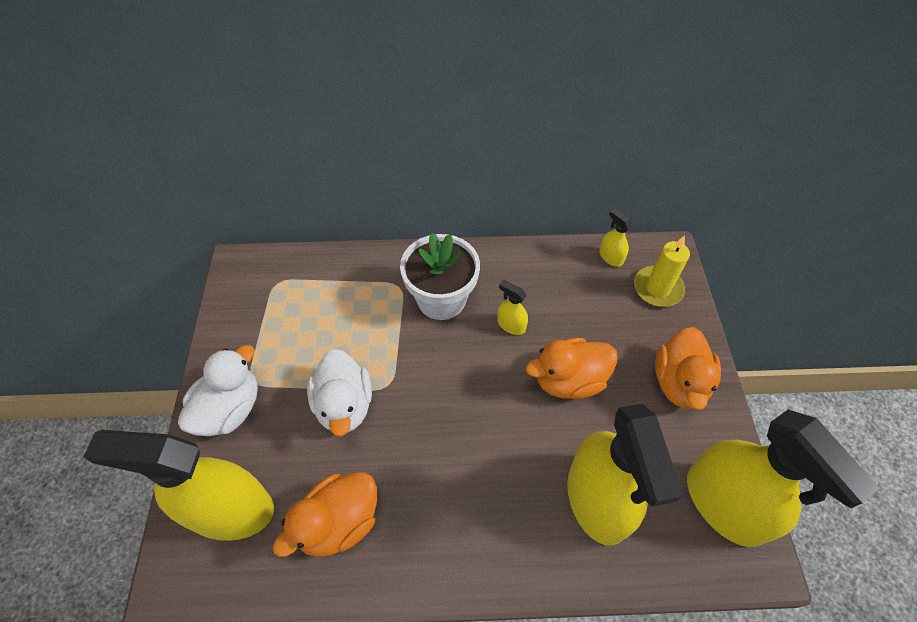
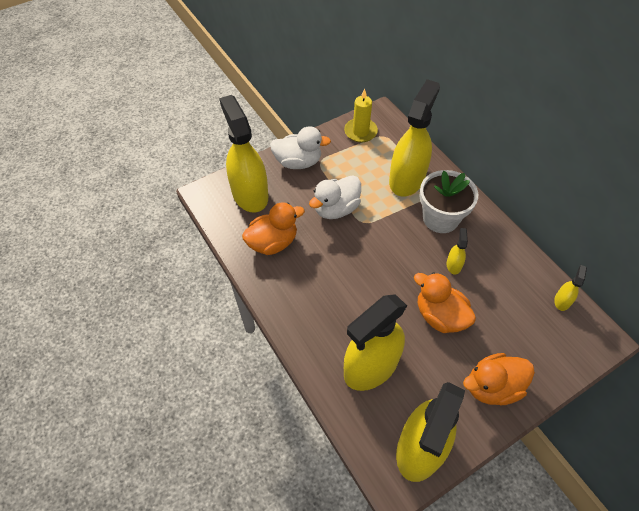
camera: 60 degrees right, 0 degrees up
(339, 522) = (273, 242): orange duck -> orange duck turned 135 degrees clockwise
(361, 298) = (407, 179): none -> yellow spray bottle
(657, 288) = (562, 343): yellow candle -> yellow candle (360, 132)

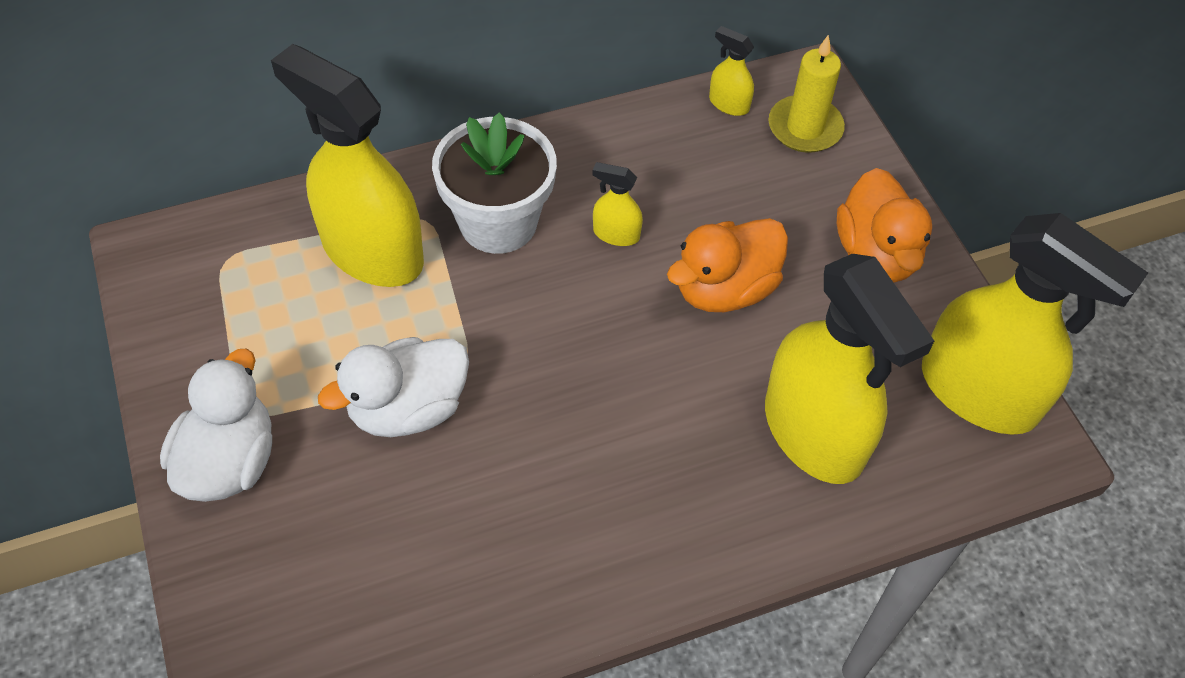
camera: 80 degrees left, 0 degrees up
(250, 194) = (291, 596): yellow spray bottle -> none
(273, 242) = (464, 565): orange duck -> none
(336, 209) = (408, 408): white duck -> white duck turned 90 degrees clockwise
(360, 132) = (189, 304): yellow candle -> yellow candle (805, 128)

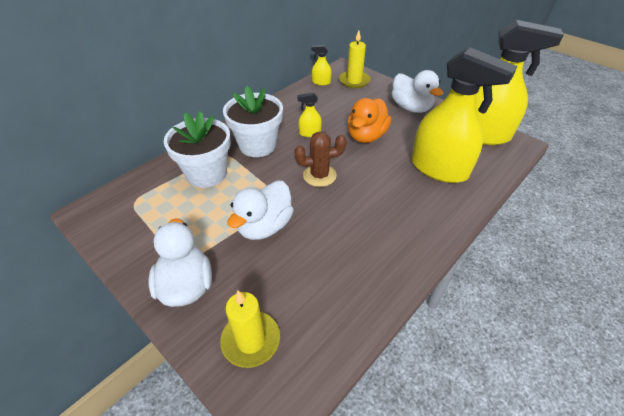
camera: 25 degrees left, 10 degrees down
(273, 600) = (251, 340): none -> yellow candle
(372, 251) = (207, 174): yellow spray bottle -> white flower pot
(569, 344) = (319, 175): none -> brown cactus
(876, 254) = (411, 108): orange duck -> white duck

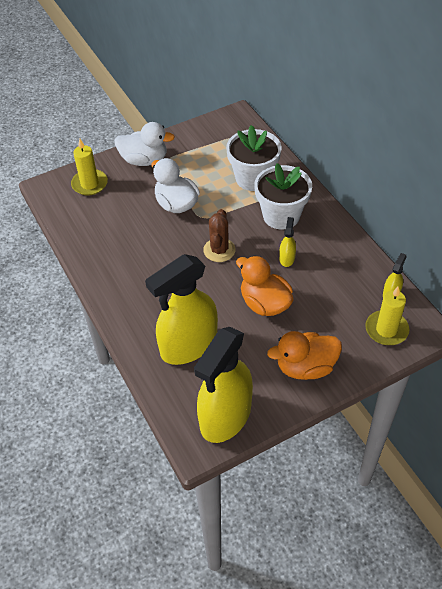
camera: 110 degrees right, 5 degrees up
(411, 108) = (305, 367): white duck -> orange duck

